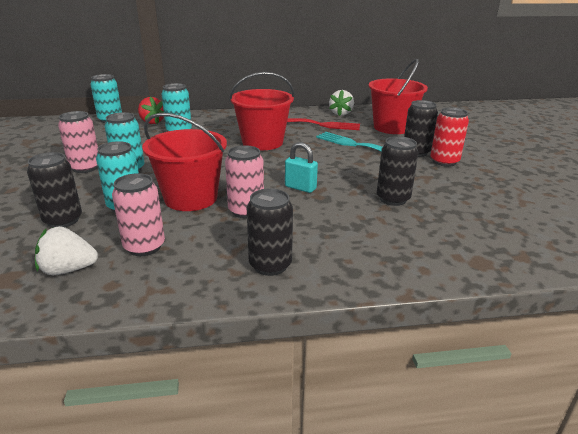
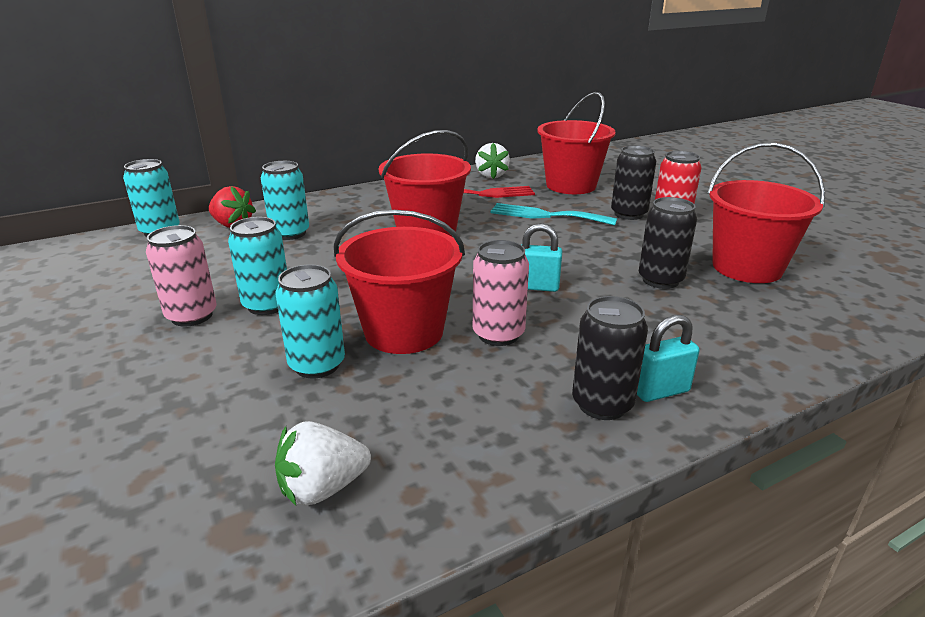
camera: 20 degrees left, 0 degrees up
(63, 220) = (236, 409): black can -> none
(144, 247) = (406, 421): pink can -> none
(317, 266) = (660, 391): none -> turquoise padlock
(471, 202) = (747, 267): none -> red bucket

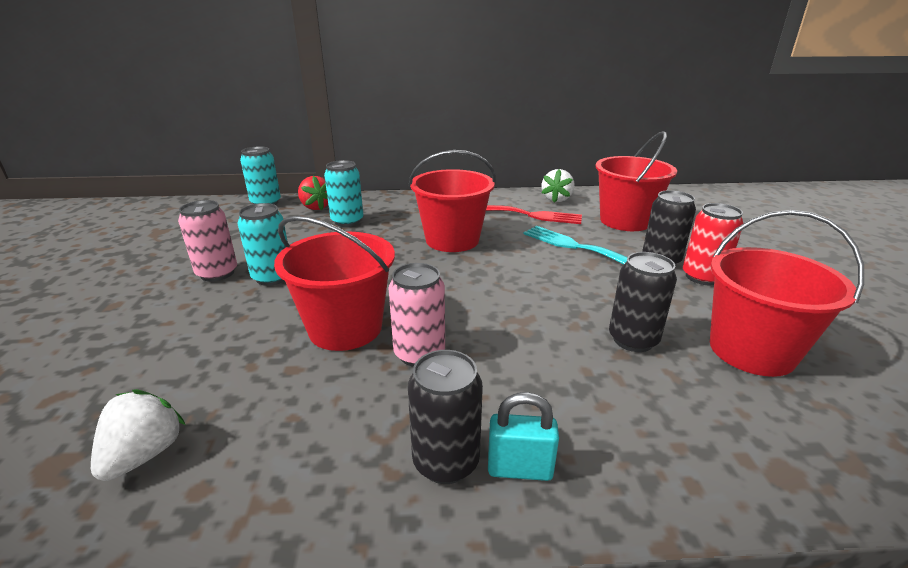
camera: 25 degrees right, 0 degrees up
(317, 365) = (253, 339): turquoise can -> none
(322, 488) = (145, 455): white strawberry -> white strawberry turned 105 degrees clockwise
(537, 287) = (499, 315): turquoise padlock -> none

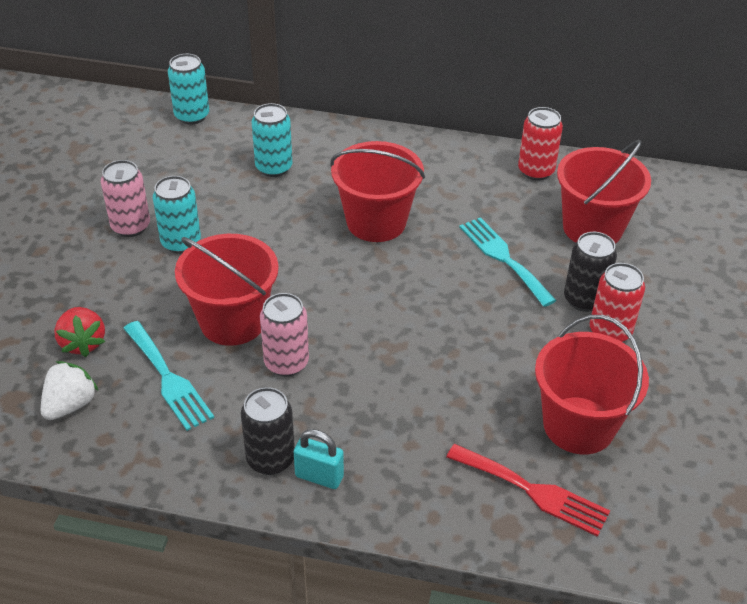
camera: 15 degrees right, 15 degrees up
(282, 396) = (168, 379): none -> turquoise fork
(315, 207) = (245, 134): red strawberry -> red strawberry (83, 343)
(532, 215) = (488, 196): red fork -> red fork (533, 491)
(556, 199) = (536, 171): white strawberry -> red can
(633, 340) = (479, 390): black can -> none

